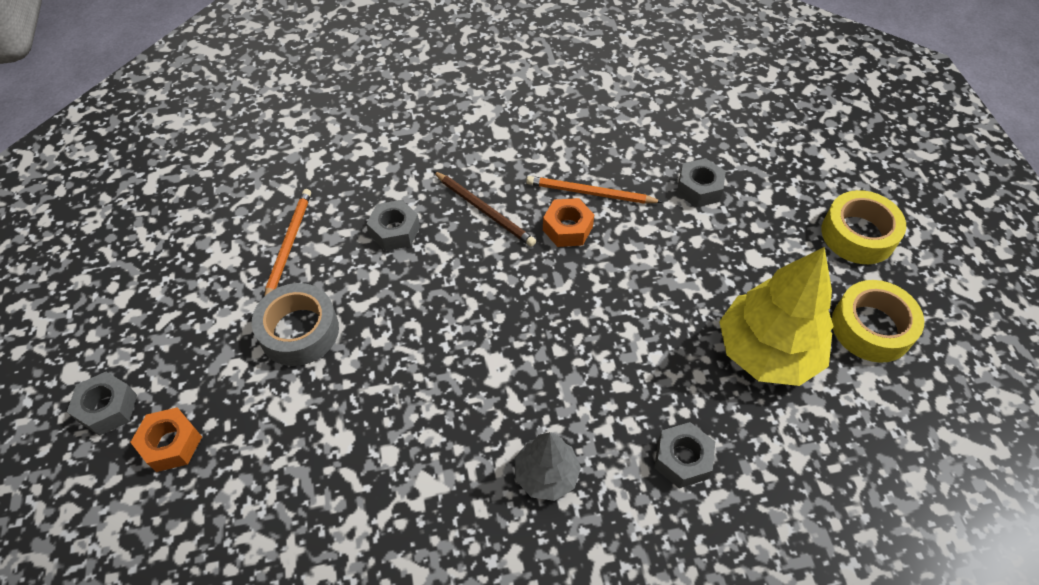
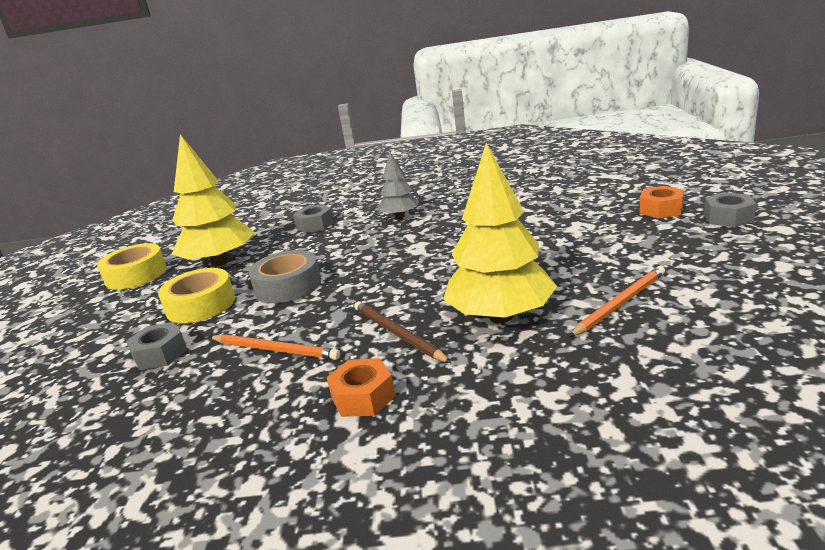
camera: 165 degrees left, 30 degrees down
(289, 245) = (620, 303): orange pencil -> orange pencil turned 150 degrees counterclockwise
(299, 331) = (584, 255): grey tape -> grey tape (288, 286)
(394, 231) = (501, 316): grey nut -> yellow tree
(567, 228) = (317, 321): orange nut -> orange nut (363, 397)
(858, 235) = (67, 322): yellow tape -> yellow tape (201, 305)

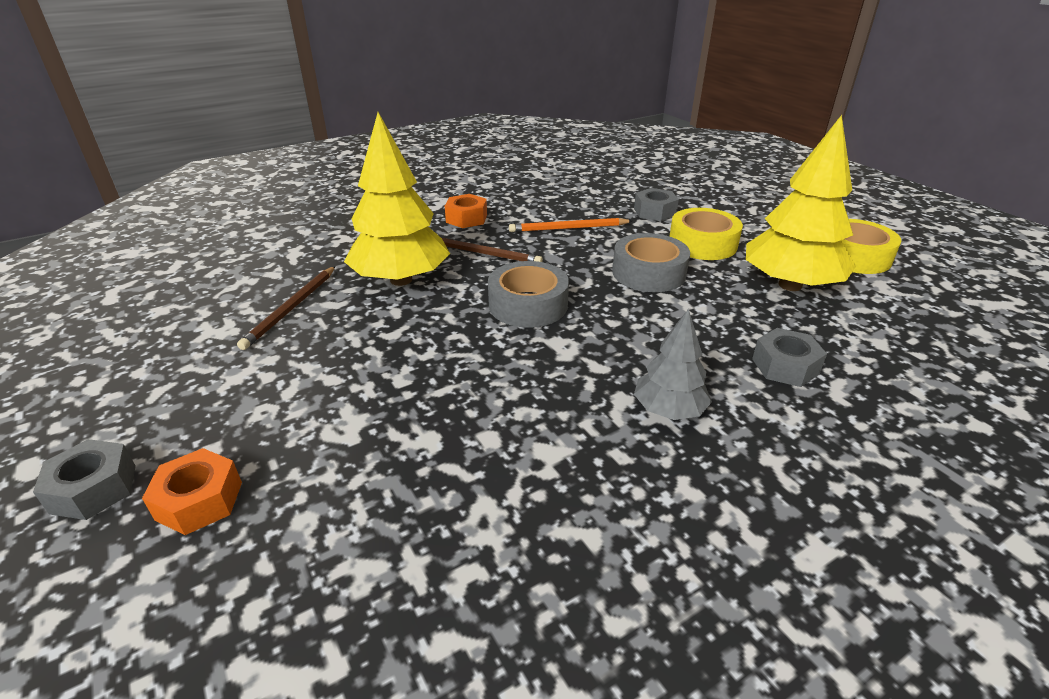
camera: 145 degrees right, 10 degrees up
(410, 275) = (528, 305): none -> grey tape
(620, 303) = (291, 308): orange pencil -> brown pencil

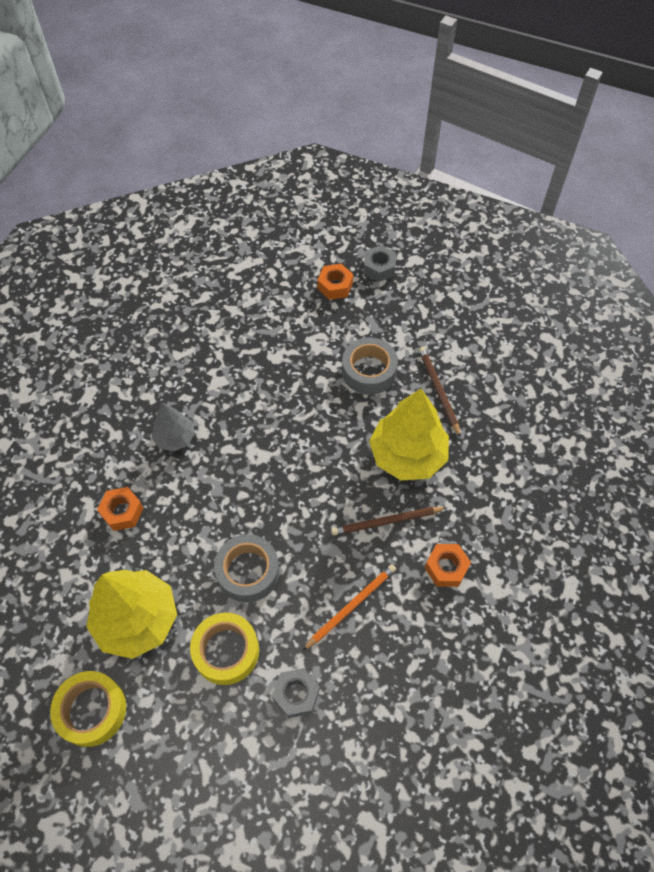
camera: 145 degrees right, 25 degrees up
(528, 305) = (305, 480): grey tape -> grey tape (369, 371)
(785, 366) = (122, 512): grey nut -> orange nut

